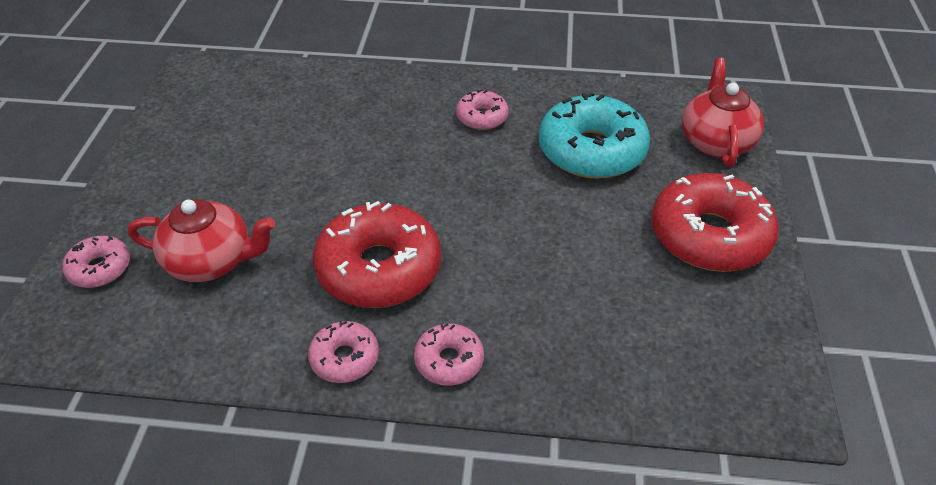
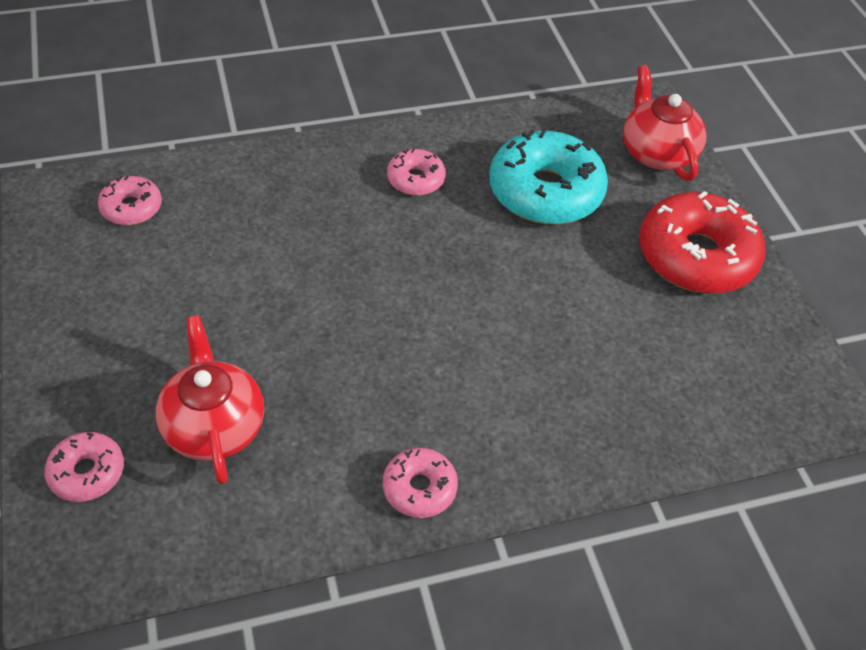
camera: 25 degrees left, 5 degrees up
(211, 261) = (214, 426): red teapot -> red teapot turned 90 degrees counterclockwise
(379, 268) = (401, 381): red donut -> none
(449, 361) = (522, 458): pink donut -> pink donut (132, 208)

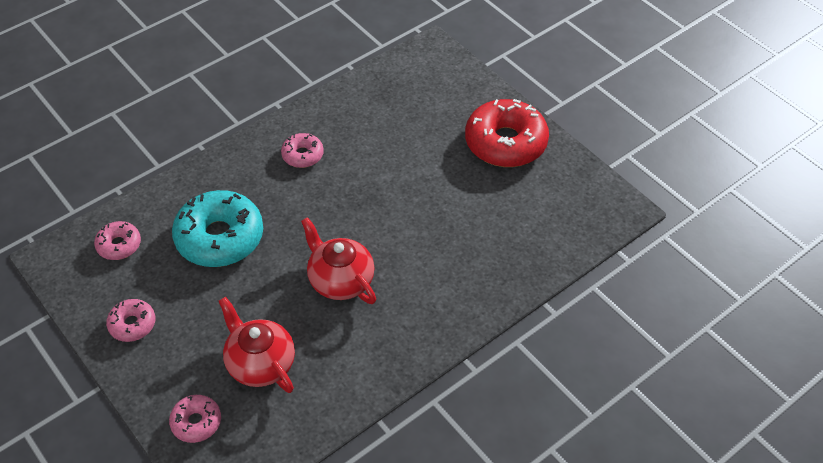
camera: 20 degrees left, 0 degrees up
(419, 488) = (406, 350): pink donut -> pink donut (132, 324)
(545, 192) = (392, 133): turquoise donut -> turquoise donut (220, 238)
(656, 153) = (451, 80): red teapot -> red teapot (340, 280)

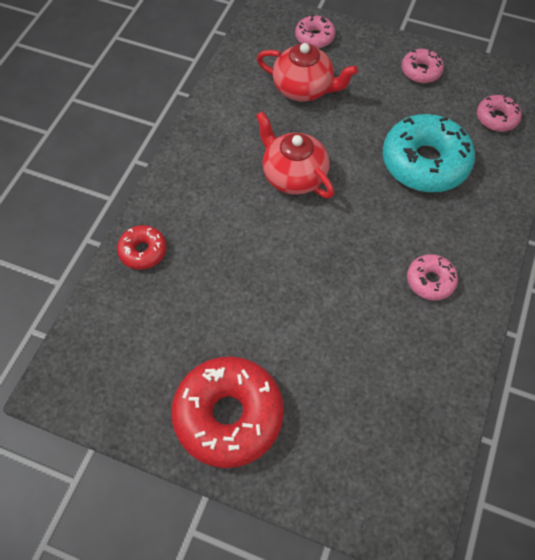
camera: 150 degrees right, 10 degrees up
(340, 280) = (293, 175): red teapot -> red teapot turned 150 degrees counterclockwise
(510, 276) = (143, 251): none -> red donut

